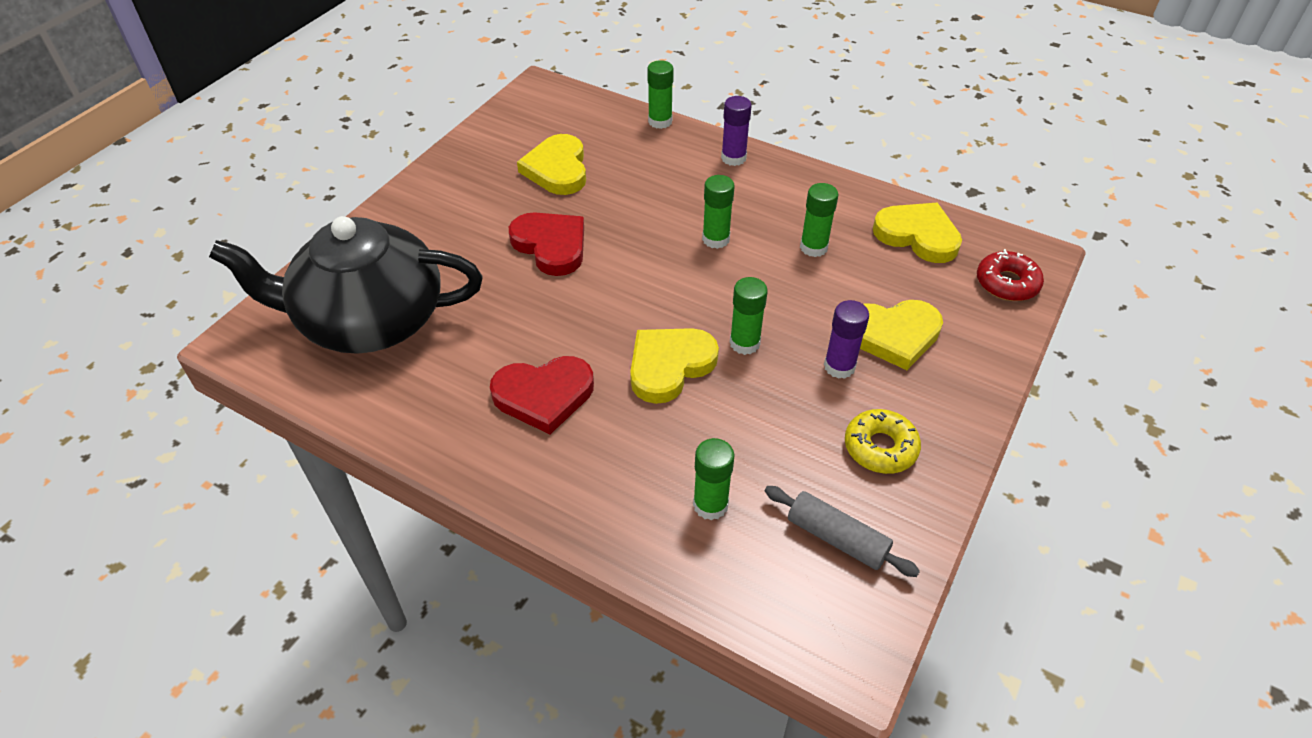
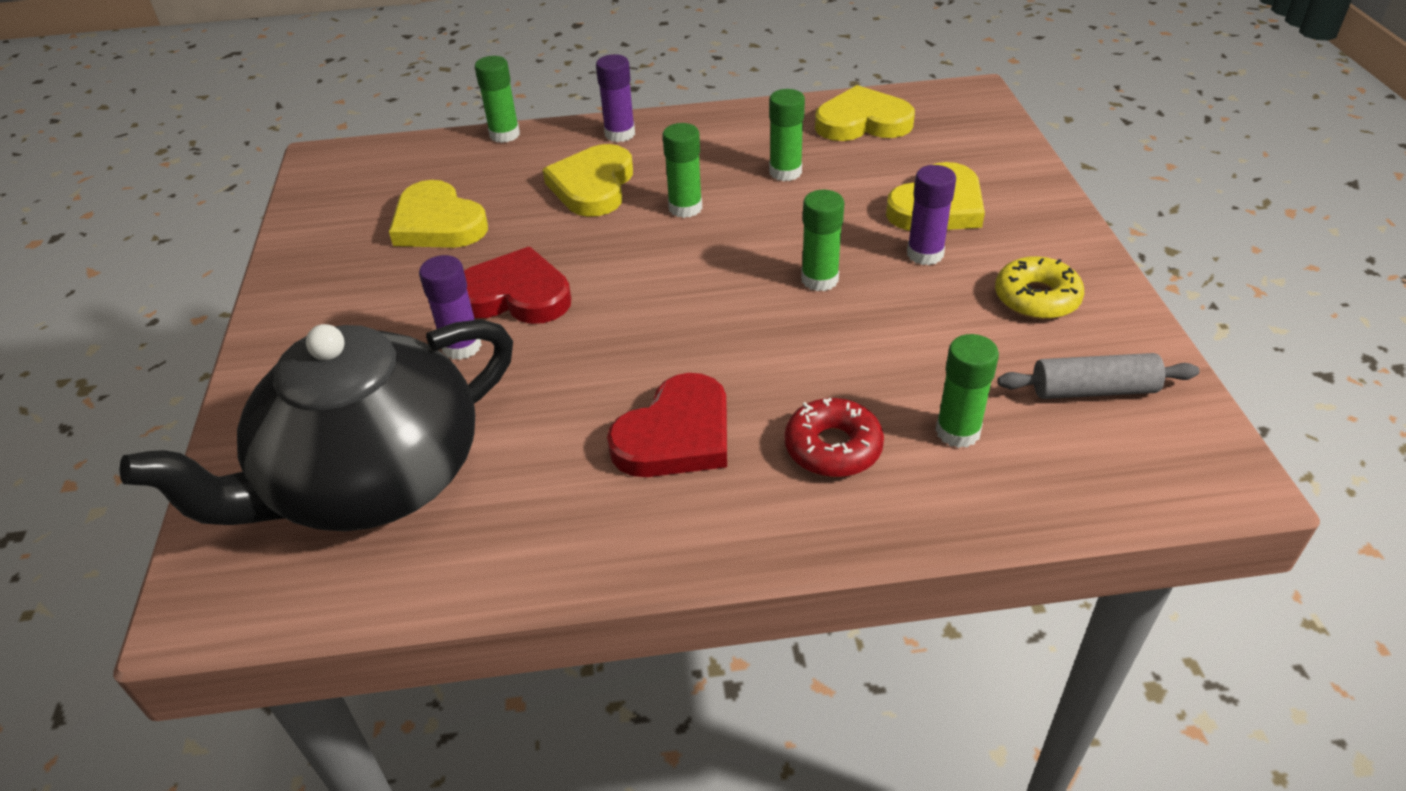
camera: 35 degrees left, 5 degrees down
(489, 264) = (462, 346): none -> purple glue stick
(669, 366) = (772, 336): yellow heart -> yellow heart (593, 186)
(1007, 283) = (976, 124): red donut -> red donut (833, 447)

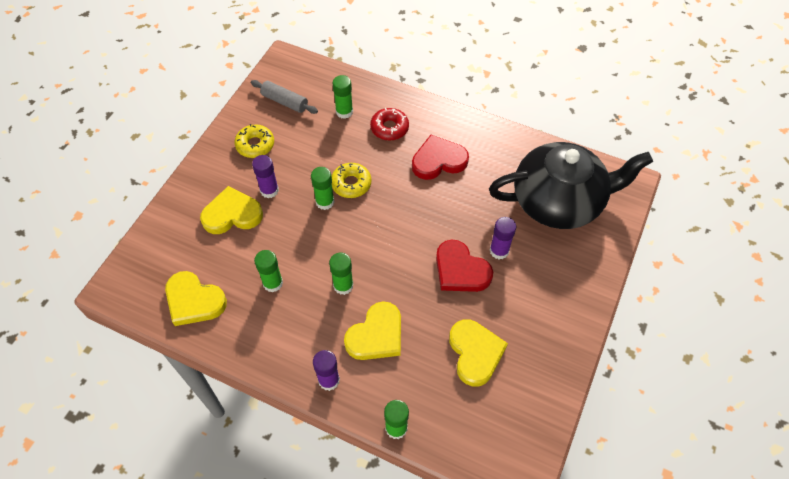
camera: 150 degrees left, 15 degrees up
(804, 322) = (351, 184): none -> yellow donut

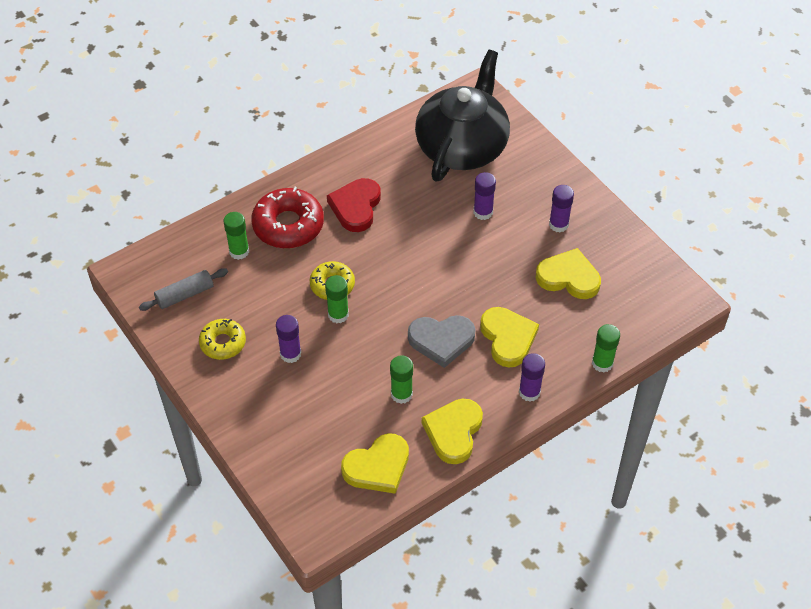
camera: 60 degrees left, 5 degrees down
(232, 214) = (297, 396): yellow heart -> yellow heart (453, 432)
(343, 285) = (441, 340): green glue stick -> grey heart
(389, 128) = (288, 225): red donut -> red donut, size x1.64
(460, 270) = (484, 248): red heart -> none
(529, 316) = (558, 224): none -> purple glue stick

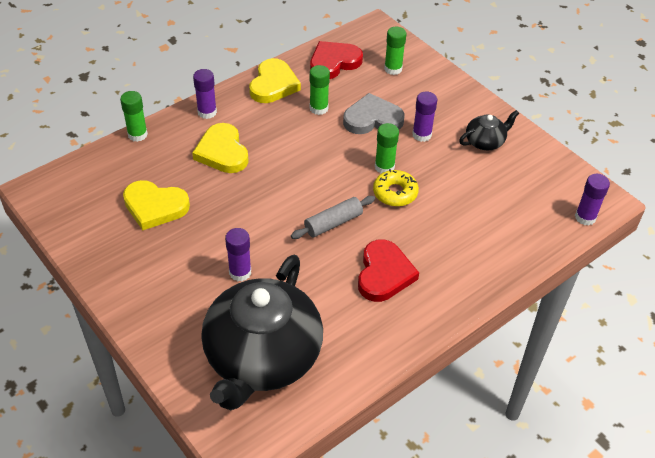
camera: 175 degrees right, 5 degrees down
(185, 295) = (536, 180): grey rolling pin -> grey rolling pin (333, 223)
(223, 343) = (485, 141): yellow donut -> black teapot
(239, 251) = (498, 222): green glue stick -> green glue stick (393, 69)
(288, 225) = (454, 251): red donut -> none
(378, 467) = (334, 62): yellow heart -> red heart
(441, 340) = (285, 148): grey heart -> grey heart (372, 119)
(558, 224) = (156, 261): purple glue stick -> purple glue stick (585, 217)

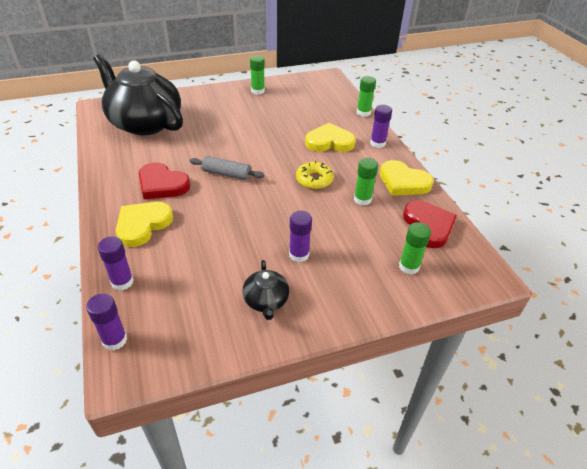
camera: 110 degrees right, 5 degrees down
(155, 207) = (290, 109): yellow heart -> yellow heart (143, 225)
(240, 272) = (213, 128): purple glue stick -> purple glue stick (122, 282)
(333, 223) = (227, 174): grey rolling pin -> grey rolling pin turned 60 degrees counterclockwise
(372, 119) = (335, 228): grey heart -> none
(384, 167) = (269, 217): green glue stick -> green glue stick (258, 91)
(395, 193) = (236, 214): yellow donut -> yellow donut (314, 180)

